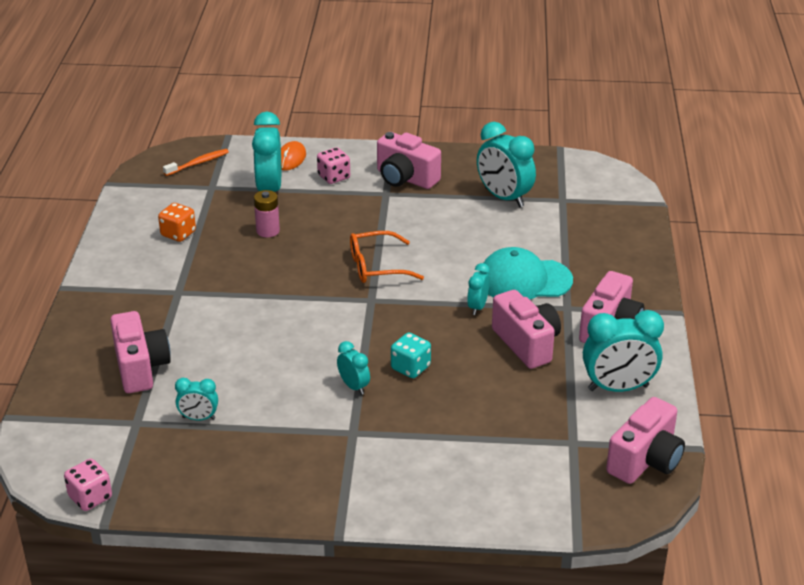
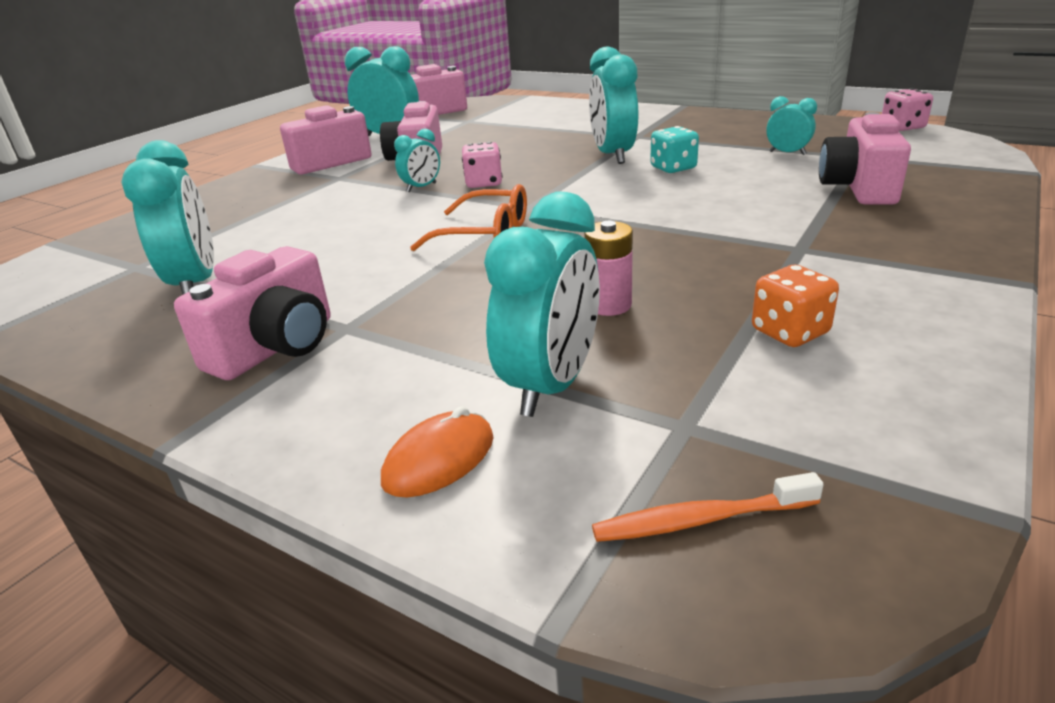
camera: 150 degrees left, 5 degrees down
(334, 177) = (395, 382): pink dice -> pink dice (483, 183)
(353, 386) = (613, 155): turquoise clock -> turquoise clock, size x1.90
(405, 178) = (276, 347): pink camera -> pink camera turned 60 degrees clockwise
(410, 368) = (545, 160): turquoise dice -> turquoise dice (673, 168)
(524, 280) = (339, 200): turquoise cap -> none

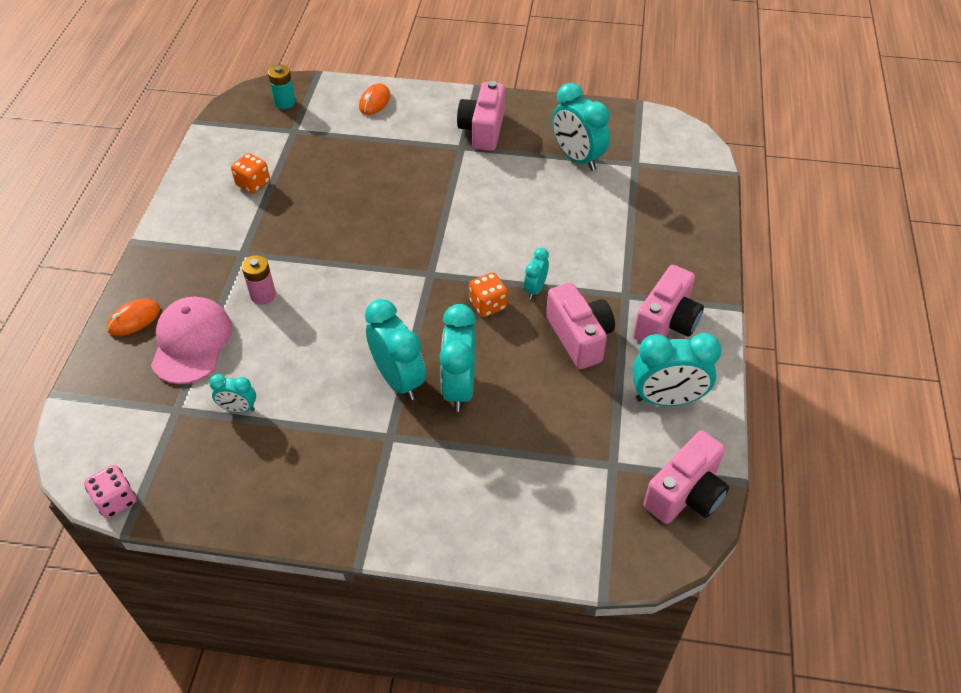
camera: 155 degrees right, 20 degrees up
(483, 183) = (488, 305): pink dice -> orange dice
(486, 234) = (440, 234): orange glasses -> none
(551, 385) = (349, 136): turquoise clock -> turquoise clock (459, 387)
(609, 305) = (340, 185): pink battery -> pink battery (263, 295)
(673, 168) = (337, 359): turquoise dice -> none
(700, 520) = (285, 102): orange toothbrush -> turquoise battery
(858, 188) = (191, 342): pink camera -> pink cap
(957, 209) = (134, 319): none -> orange mouse

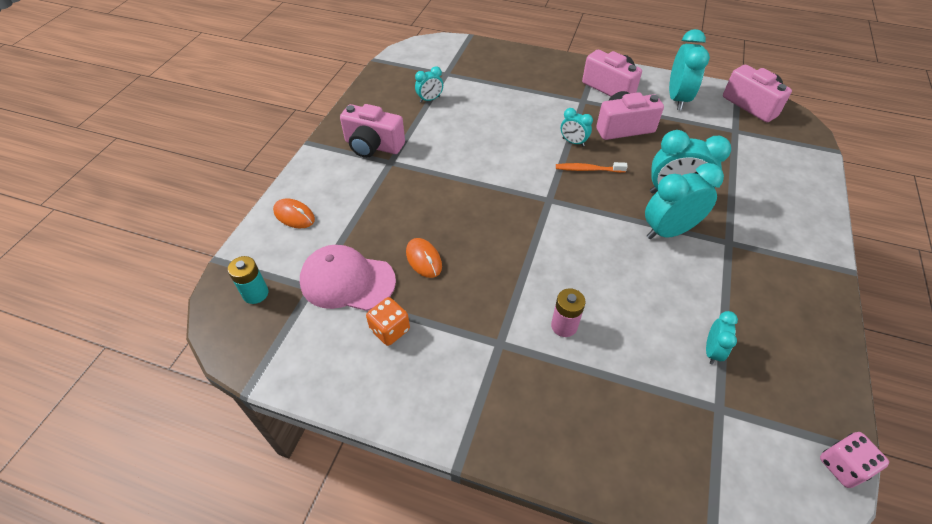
camera: 80 degrees left, 0 degrees up
(134, 319) = (592, 458): orange mouse -> orange mouse (424, 259)
(191, 342) = (628, 394): pink cap -> pink cap (347, 281)
(488, 305) = (588, 169): orange dice -> orange toothbrush
(577, 158) = (430, 99): turquoise clock -> turquoise clock, size x0.53

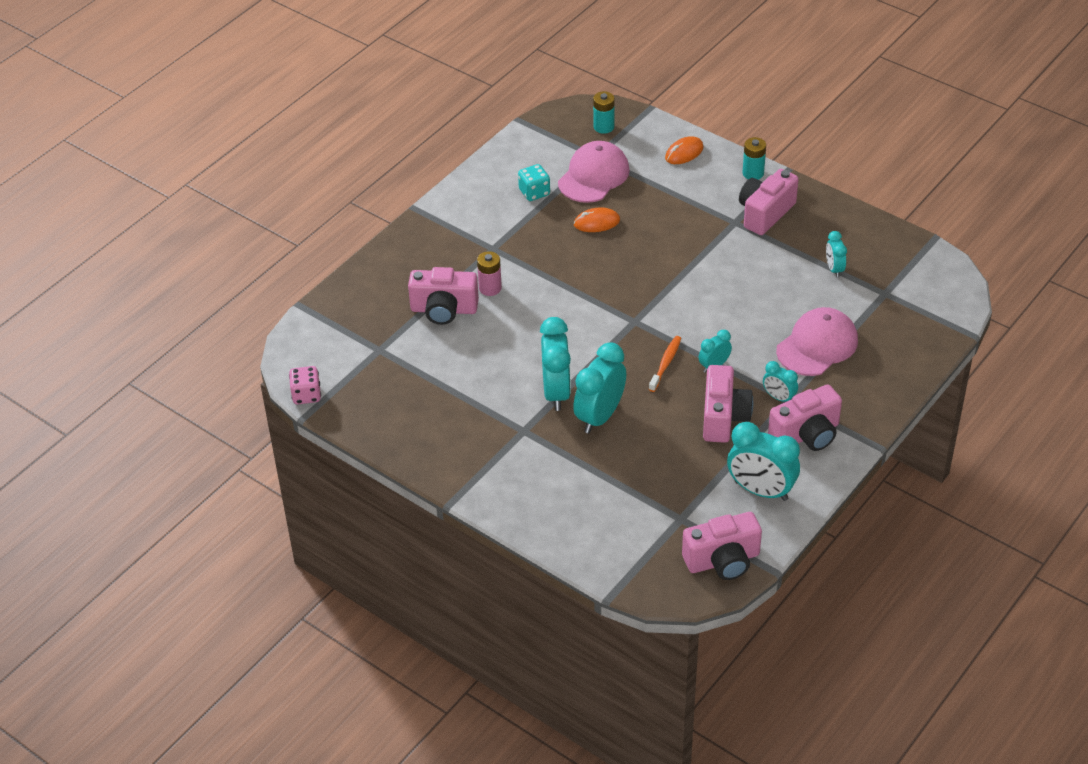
camera: 110 degrees right, 5 degrees down
(318, 162) = (753, 173): none -> turquoise battery
(390, 330) = (534, 192): orange dice -> turquoise dice
(519, 95) = (817, 345): none -> pink cap
(620, 361) = (444, 310): none -> pink camera
(712, 351) = (424, 366): turquoise clock -> turquoise clock (779, 397)

